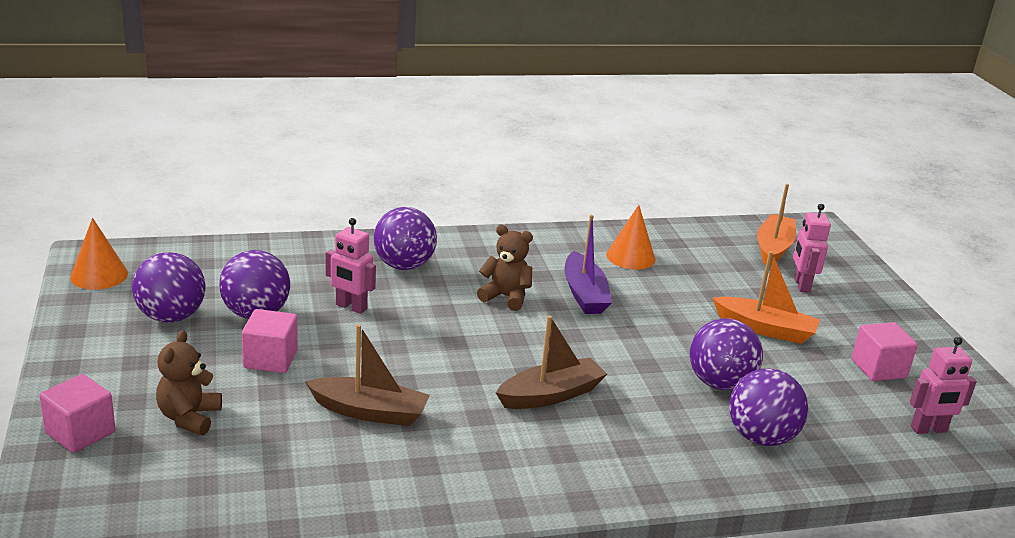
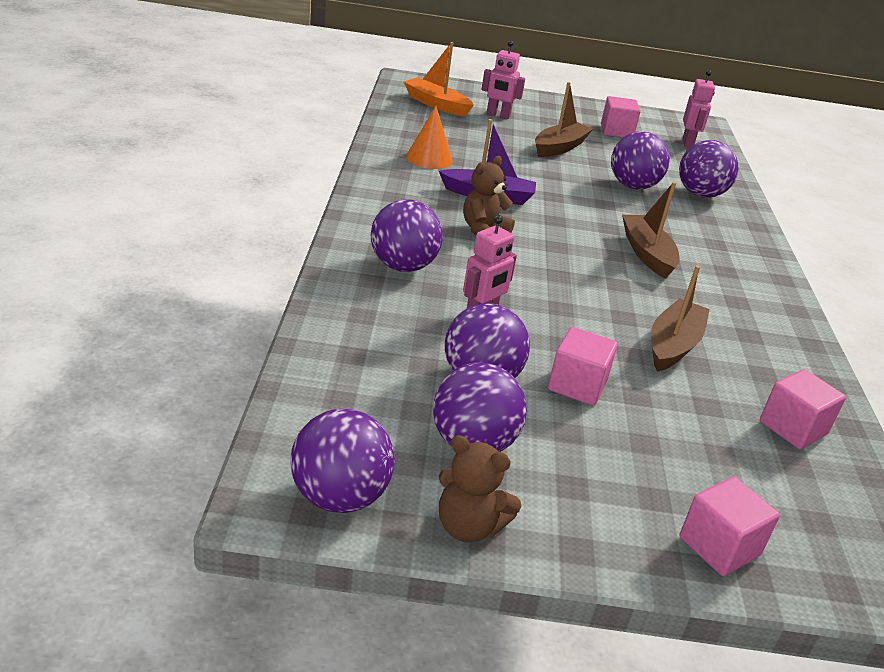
camera: 75 degrees left, 5 degrees up
(99, 275) = (339, 497): orange cone -> purple ball
(189, 417) = (686, 458): brown teddy bear -> brown teddy bear (468, 526)
(262, 486) = (793, 428): none -> pink cube
(765, 329) = (559, 147): orange boat -> brown boat

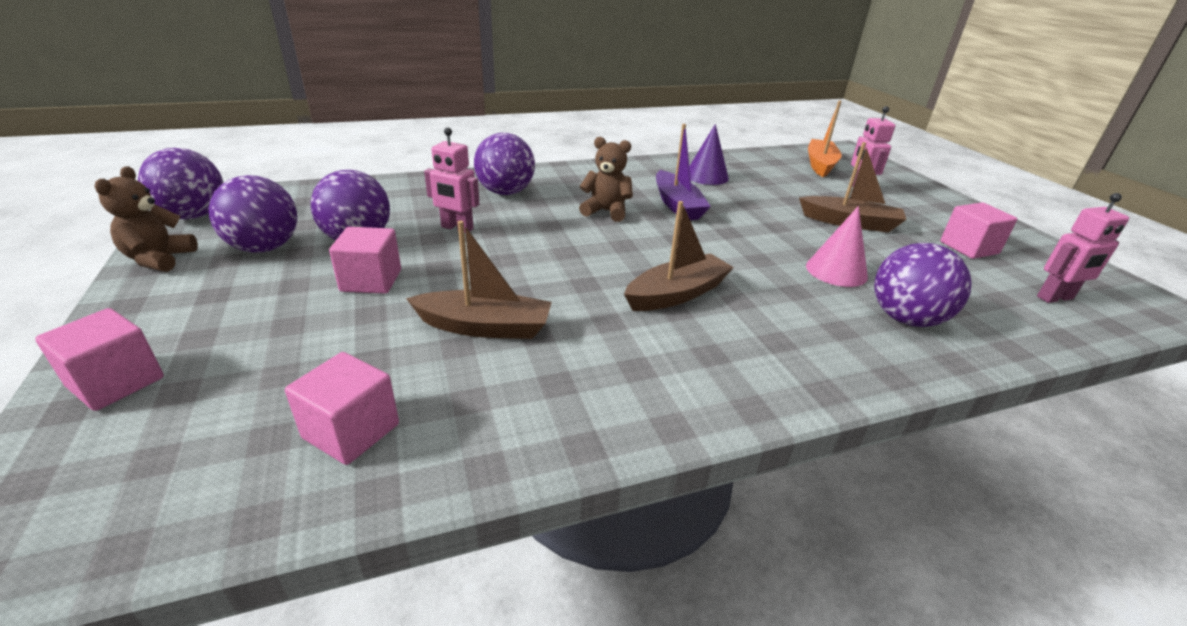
camera: 70 degrees right, 0 degrees up
(429, 158) = (706, 176): orange cone -> purple cone
(633, 186) = (836, 271): purple ball -> pink cone

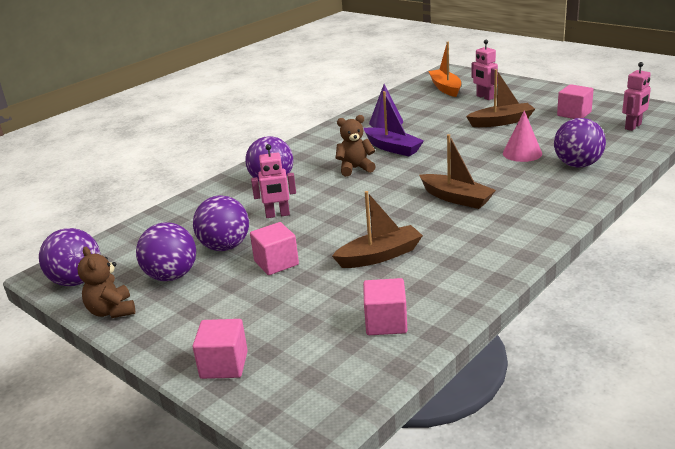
camera: 25 degrees left, 5 degrees down
(677, 294) = (456, 198): brown boat -> brown boat turned 105 degrees clockwise

